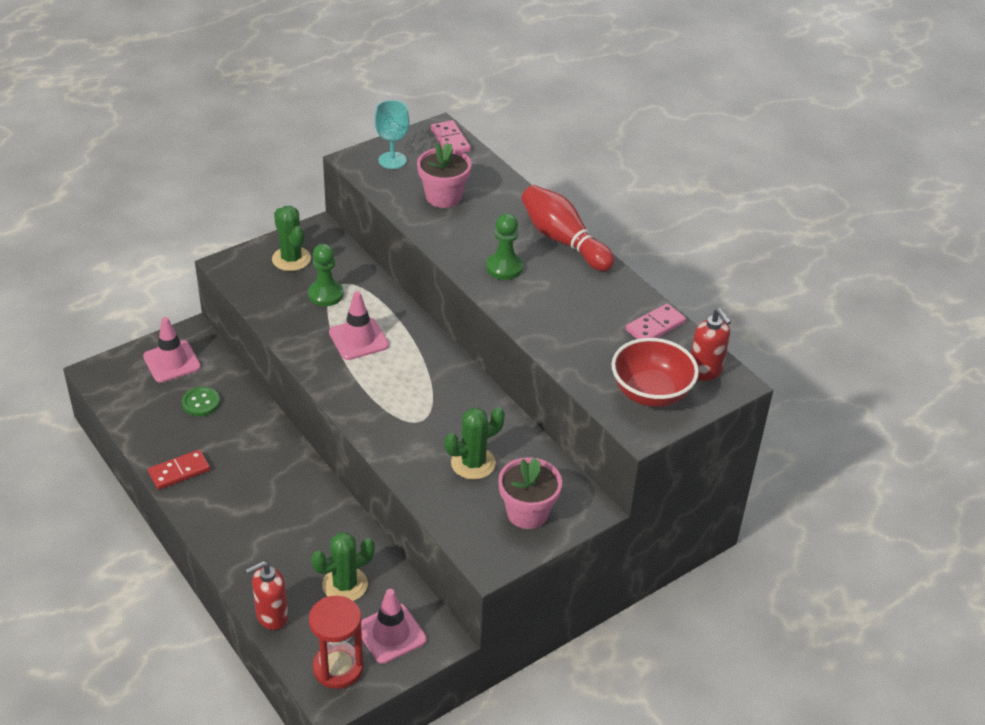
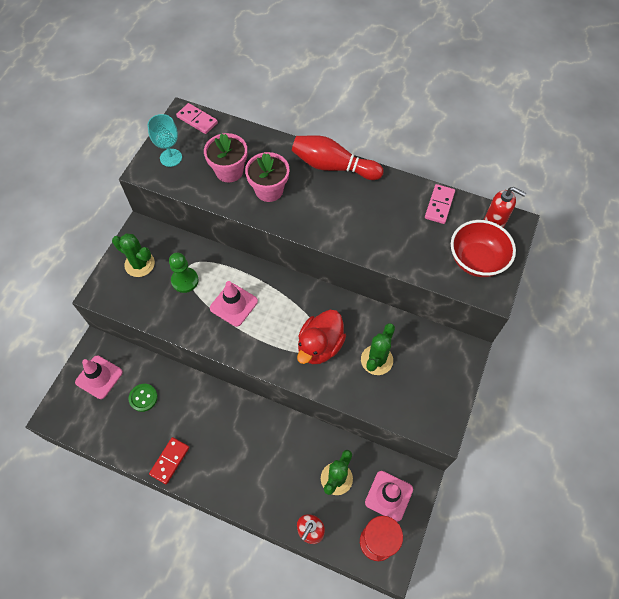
camera: 30 degrees left, 20 degrees up
(420, 419) = (320, 346): none -> red duck
(504, 267) = (313, 209): green pawn -> none
(527, 513) = (435, 377): pink flower pot -> pink flower pot (269, 190)

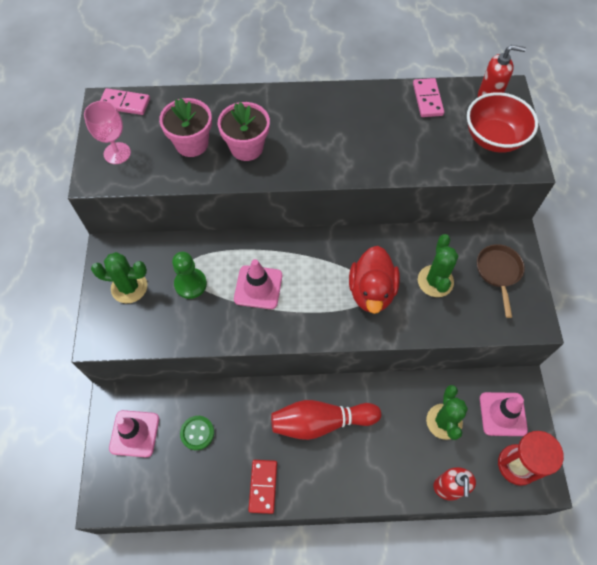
camera: 25 degrees left, 0 degrees up
(171, 158) = (117, 153): turquoise goblet -> pink goblet
(333, 166) = (300, 99): red bowling pin -> red bowling pin (321, 422)
(434, 376) = (498, 272): none -> brown pan

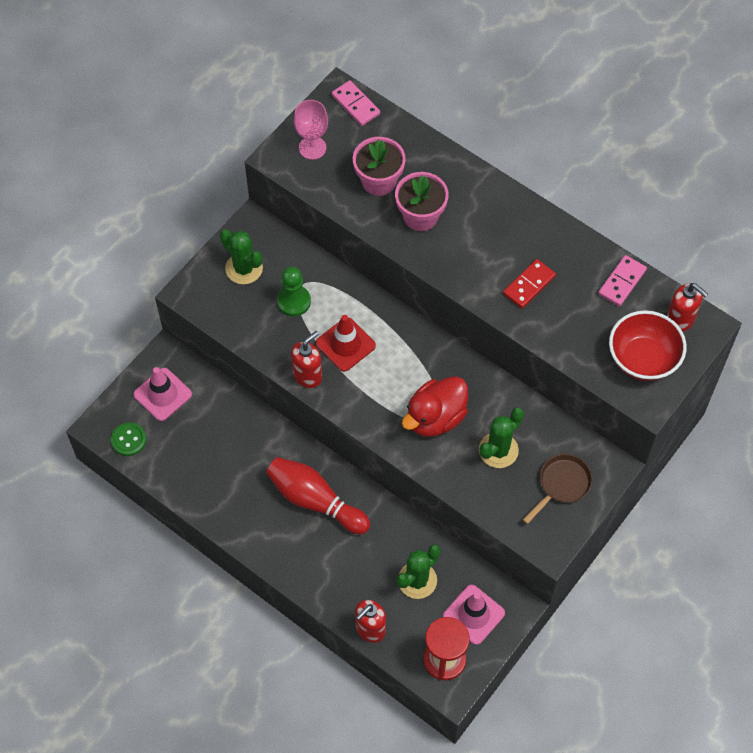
camera: 40 degrees right, 0 degrees up
(197, 433) = (210, 432): green button -> green button (128, 440)
(251, 332) = (308, 376): none -> red soap dispenser
(258, 287) = (345, 344): pink traffic cone -> red traffic cone
(263, 486) = (226, 511): red domino -> red domino (529, 285)

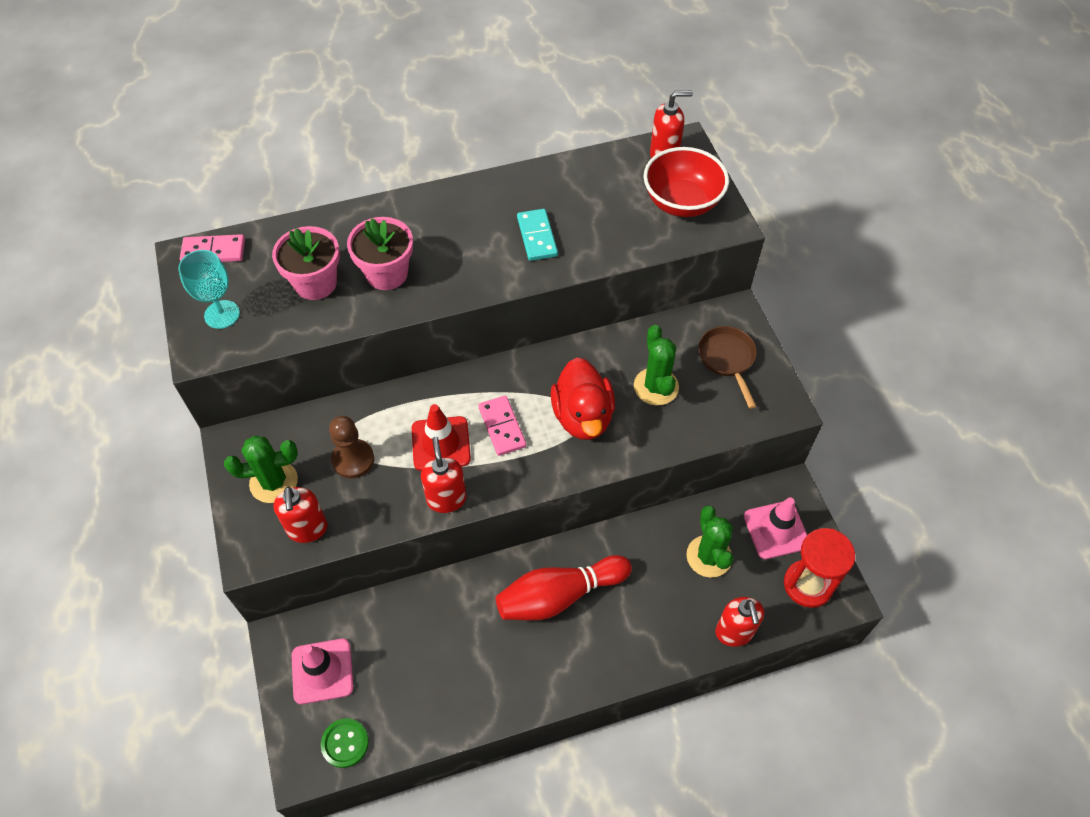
camera: 55 degrees left, 5 degrees down
(227, 311) = (307, 529): none -> red soap dispenser
(294, 301) = (353, 460): green pawn -> brown pawn
(312, 148) = (222, 314): pink goblet -> turquoise goblet
(529, 285) = (537, 237): red domino -> turquoise domino
(622, 282) = (592, 172): pink domino -> pink domino (502, 427)

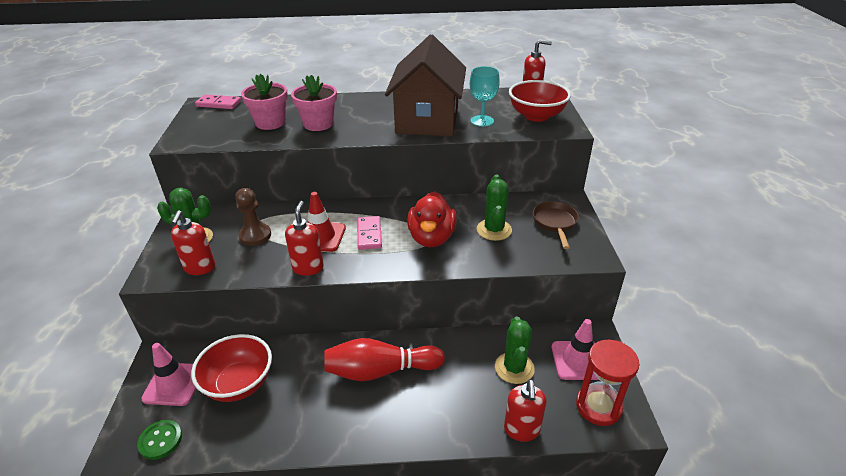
camera: 15 degrees right, 20 degrees down
(222, 314) = (203, 129): turquoise goblet -> turquoise goblet (482, 121)
(400, 652) = (239, 384): none -> red bowl
(537, 237) = (427, 120): turquoise domino -> brown house

